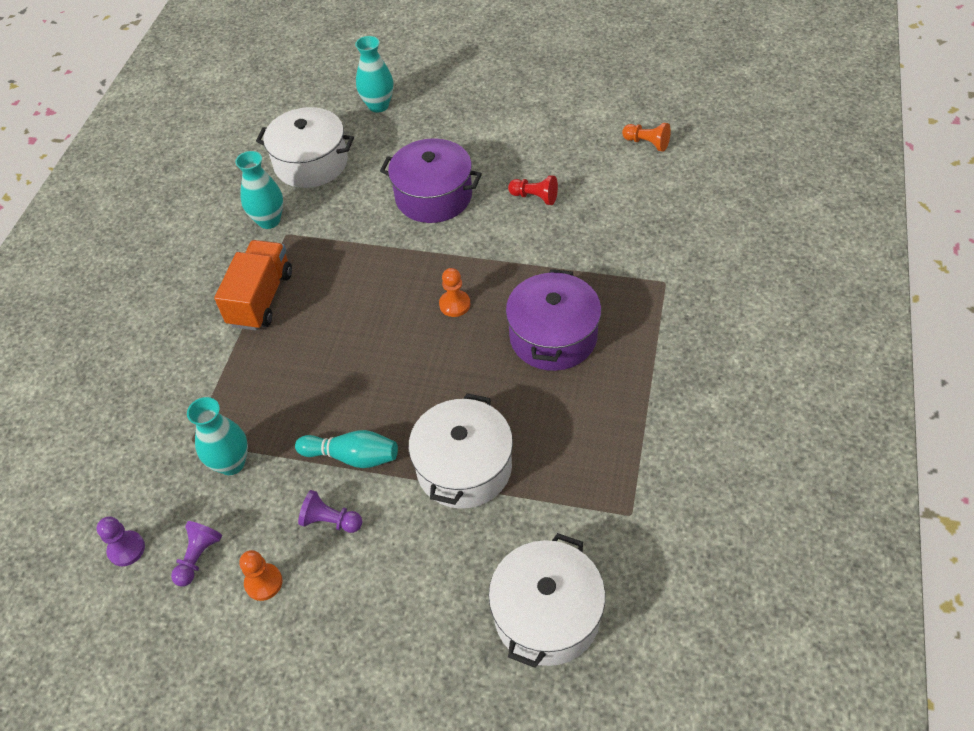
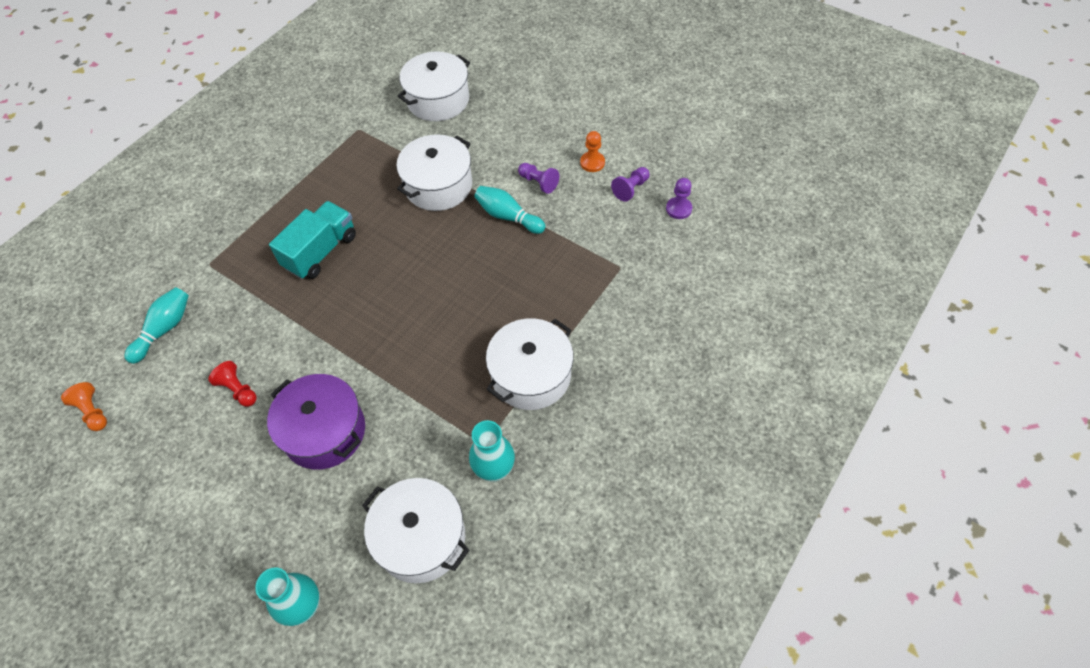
camera: 160 degrees left, 5 degrees up
(231, 463) = (594, 240): turquoise vase -> none
(261, 299) = (531, 375): orange truck -> white pot
(454, 304) = (374, 306): orange pawn -> none
(553, 336) = (321, 251): purple pot -> turquoise truck
(649, 215) = (164, 329): none -> turquoise bowling pin

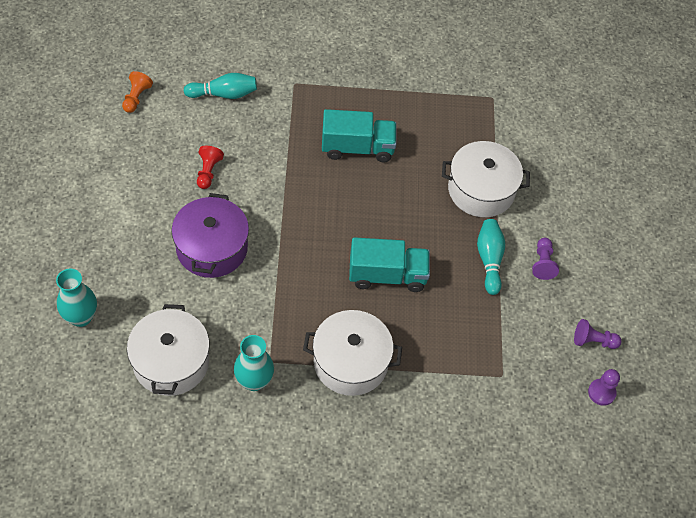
camera: 50 degrees right, 0 degrees up
(438, 100) = (570, 135): white pot -> none
(466, 299) = (387, 275): none -> turquoise truck
(592, 162) = (598, 294): orange pawn -> none

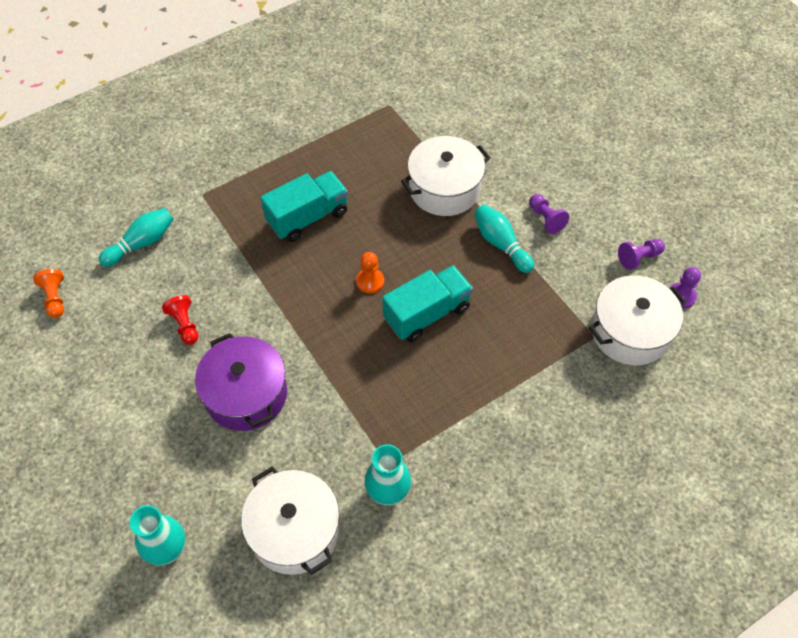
camera: 30 degrees left, 0 degrees up
(350, 362) = (460, 414): white pot -> white pot (630, 332)
(364, 224) = (370, 281): none -> orange pawn

